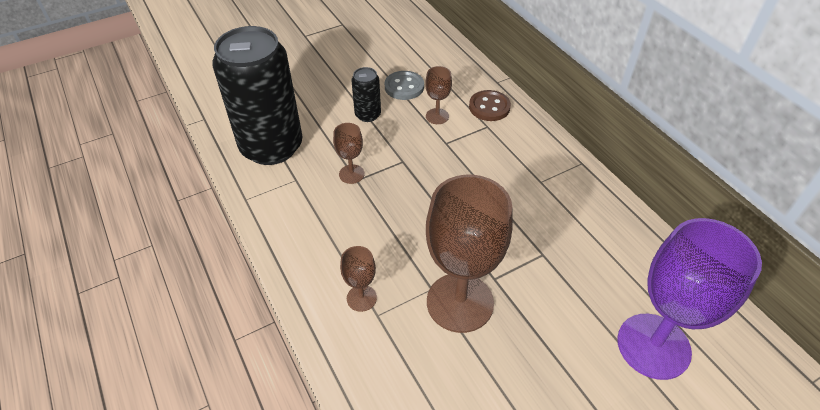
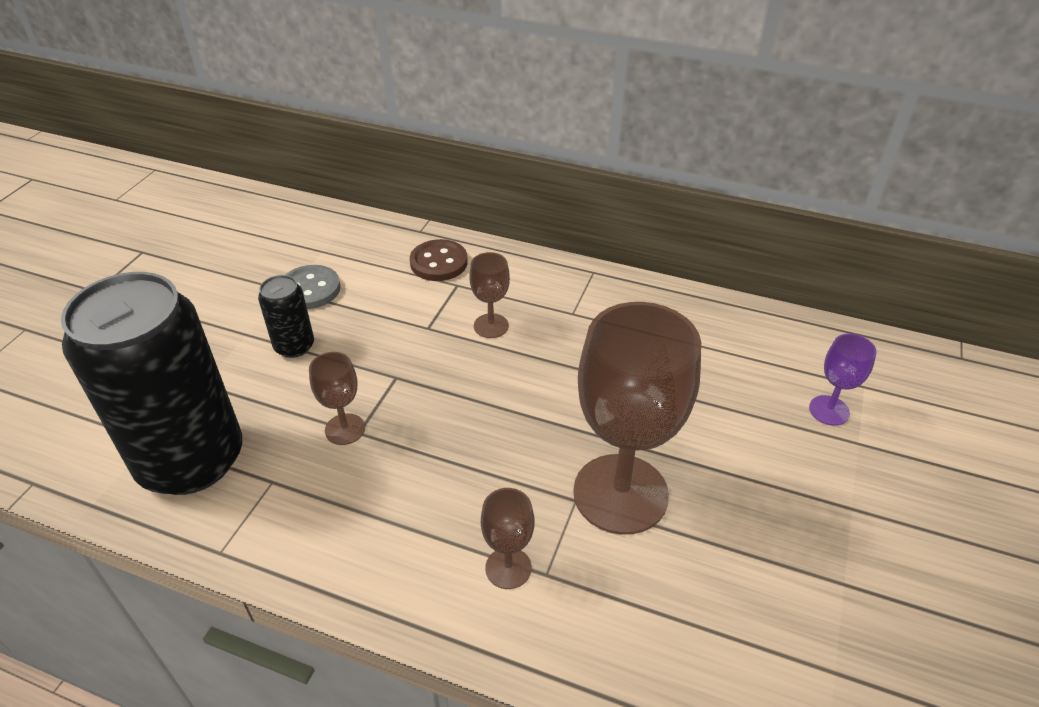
camera: 40 degrees left, 5 degrees down
(437, 116) = (387, 303): brown goblet -> brown goblet (491, 326)
(653, 346) = (829, 410): purple goblet -> purple goblet, size x0.45

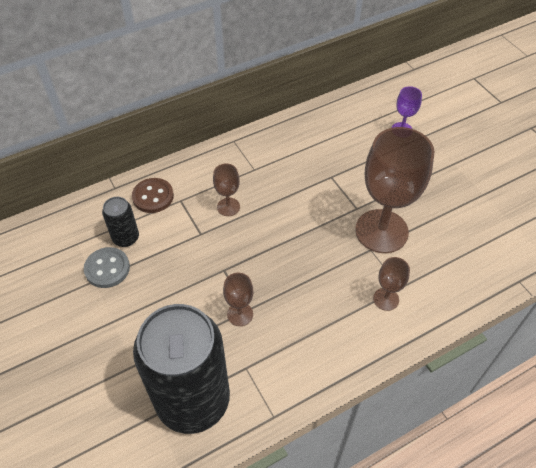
camera: 50 degrees left, 10 degrees up
(294, 346) = (150, 303): black can -> black can (126, 238)

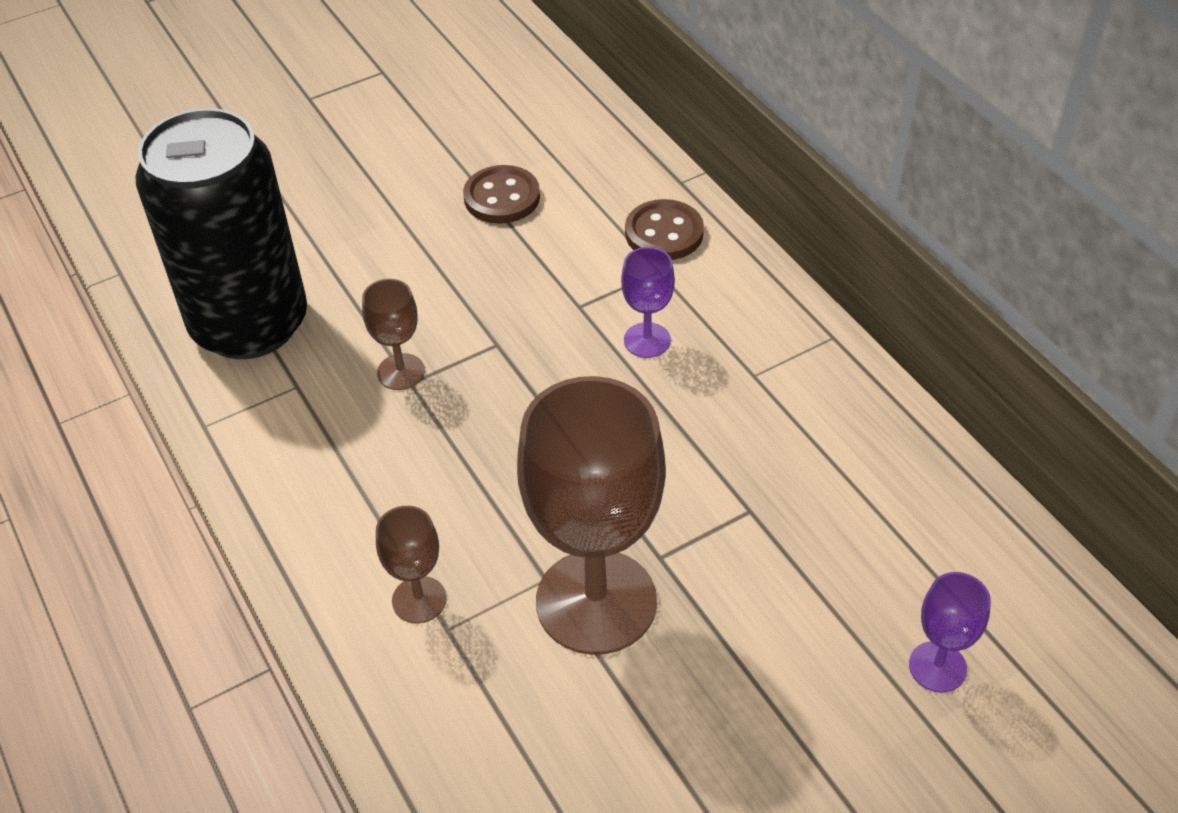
camera: 90 degrees right, 5 degrees down
(107, 268) = (502, 197): grey button -> brown button
(126, 238) = (566, 210): black can -> none
(228, 207) = (647, 340): brown goblet -> purple goblet

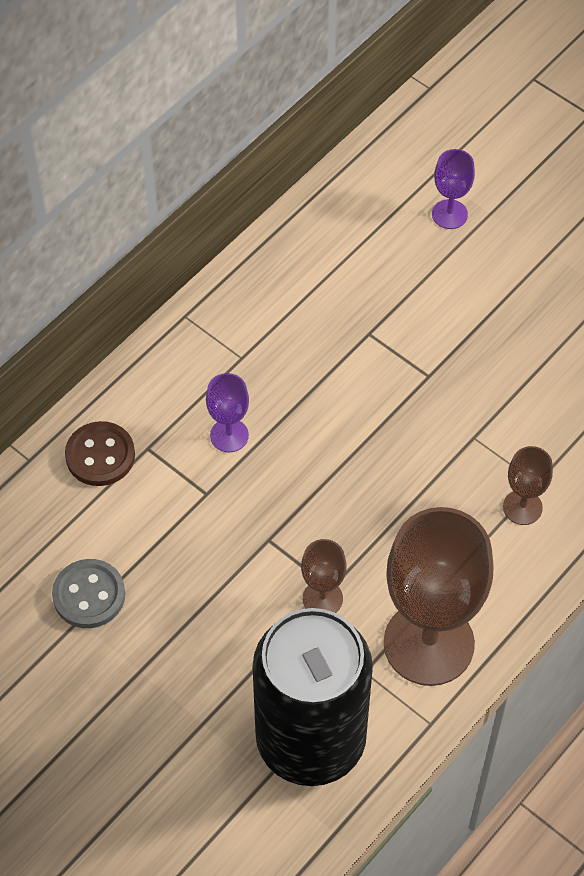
camera: 110 degrees left, 10 degrees up
(502, 197) = (89, 595): brown button -> grey button
(596, 601) = (479, 402): brown goblet -> brown goblet (428, 643)

